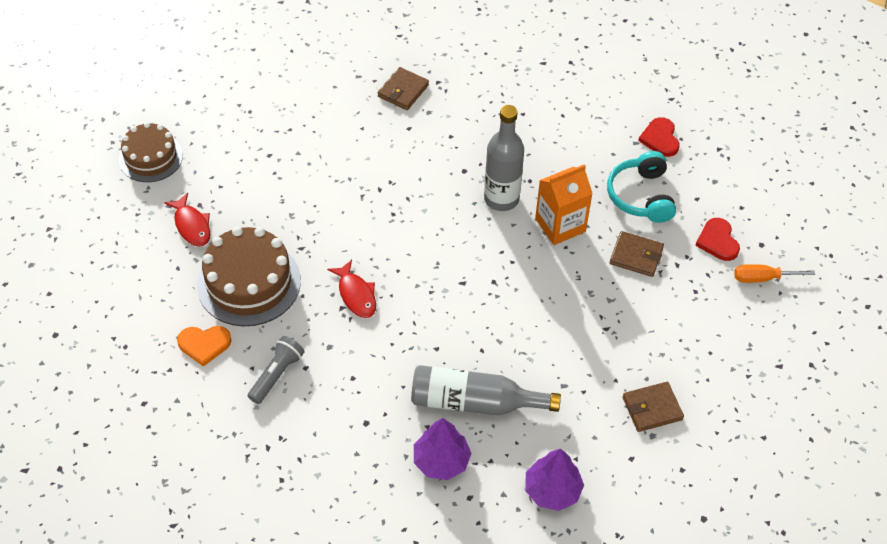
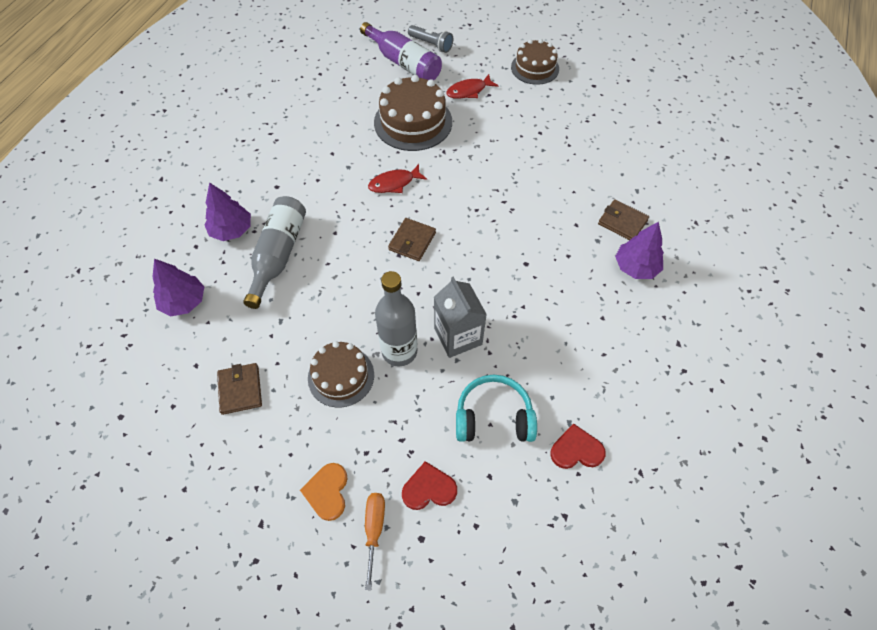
camera: 95 degrees right, 5 degrees up
(129, 301) = (404, 63): none -> purple bottle
(204, 344) = (361, 100): orange heart -> orange heart (327, 492)
(276, 374) = (329, 137): grey flashlight -> grey flashlight (431, 44)
(460, 85) = (636, 267): none -> purple tree
(501, 199) = (491, 290): grey bottle -> grey bottle (399, 351)
(560, 225) = (458, 336): orange carton -> grey carton
(621, 320) = (341, 376): none -> brown cake
(636, 256) = (415, 401): brown wallet -> brown wallet (412, 241)

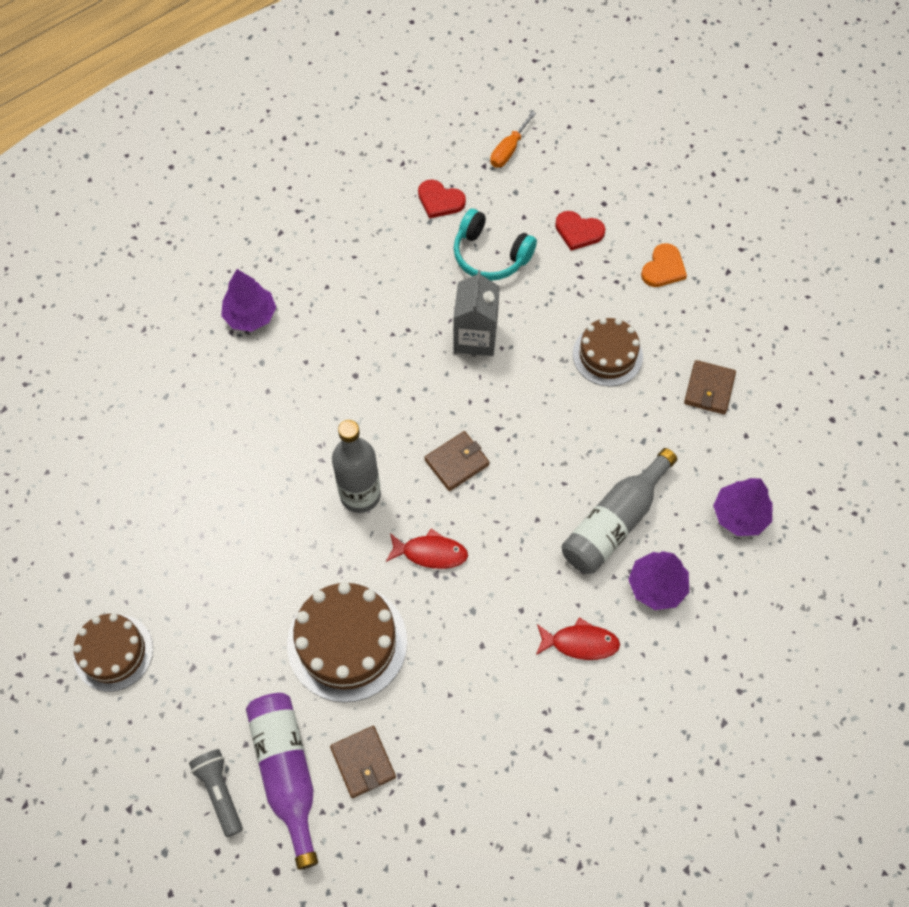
camera: 150 degrees left, 5 degrees up
(374, 529) = (637, 225): orange screwdriver -> orange screwdriver (508, 150)
(399, 351) = (539, 351): grey bottle -> grey bottle (360, 495)
(468, 91) = (236, 659): red fish -> red fish (580, 643)
(622, 222) = (217, 368): brown wallet -> brown wallet (363, 762)

